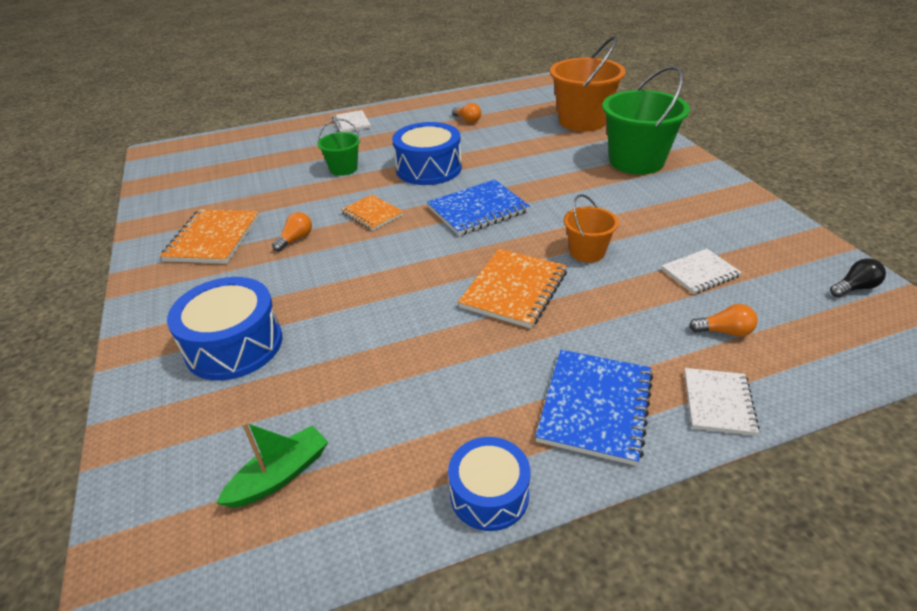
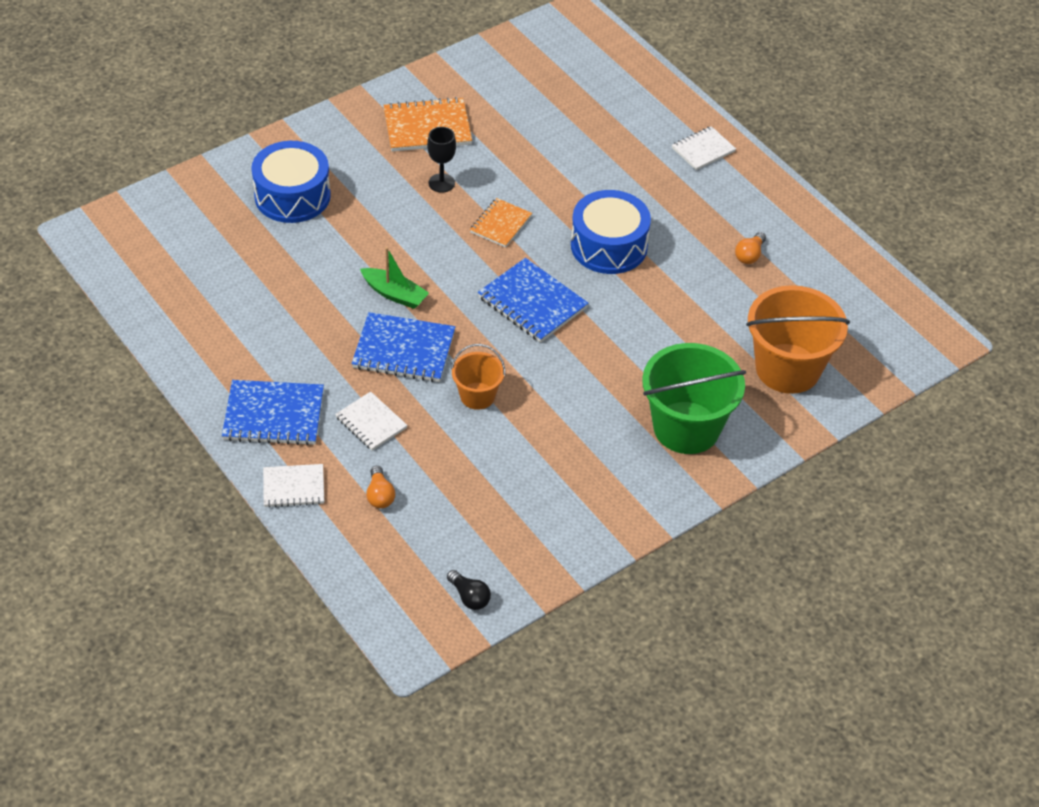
camera: 70 degrees right, 10 degrees up
(280, 475) = (181, 263): green boat -> green boat (394, 294)
(295, 239) = (441, 183): orange light bulb -> black goblet
(343, 169) = (586, 176): green bucket -> none
(489, 494) = (186, 367): blue drum -> none
(514, 290) = (404, 350): orange notebook -> blue notebook
(700, 273) = (464, 481): white notebook -> white notebook (371, 422)

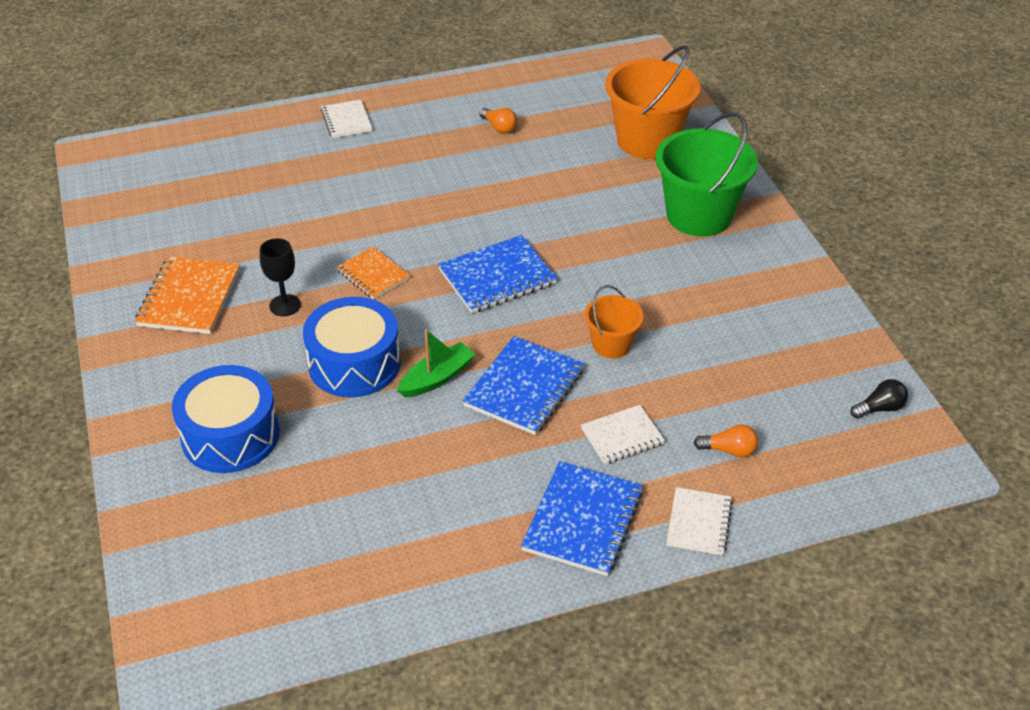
camera: 70 degrees left, 5 degrees down
(609, 246) = (443, 208): blue drum -> blue drum (354, 363)

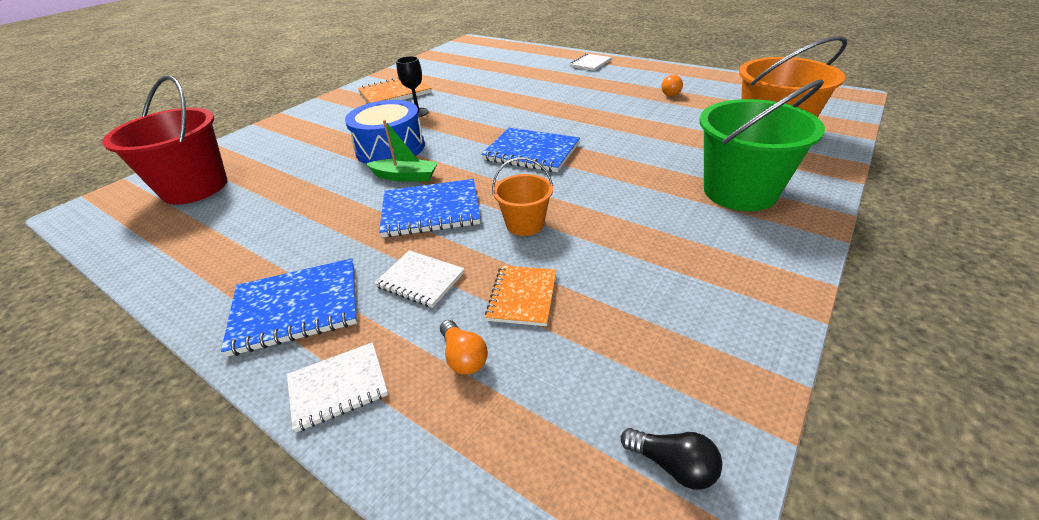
camera: 55 degrees right, 5 degrees down
(230, 435) = (294, 144): blue drum -> none
(243, 549) = (195, 187): none -> red bucket
(373, 275) = (476, 120): orange notebook -> orange notebook (522, 297)

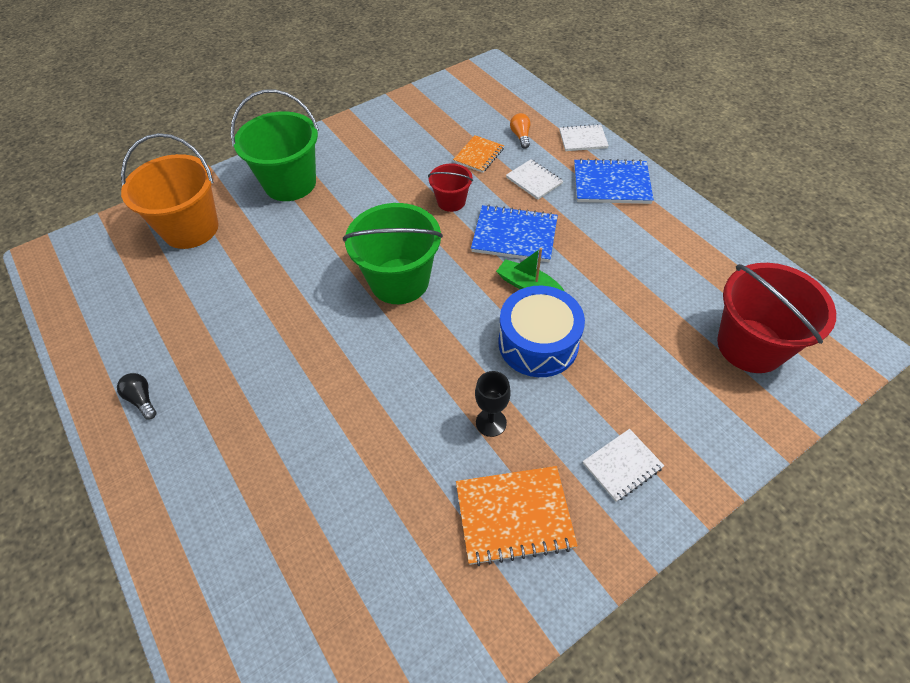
camera: 160 degrees left, 15 degrees up
(525, 224) = (451, 201): orange bucket -> red bucket
(531, 152) = (399, 281): blue notebook -> green bucket
(590, 63) = (169, 483): white notebook -> white notebook (622, 465)
(670, 93) = (175, 336): orange light bulb -> none
(672, 465) = (457, 87): black light bulb -> black light bulb (142, 399)

